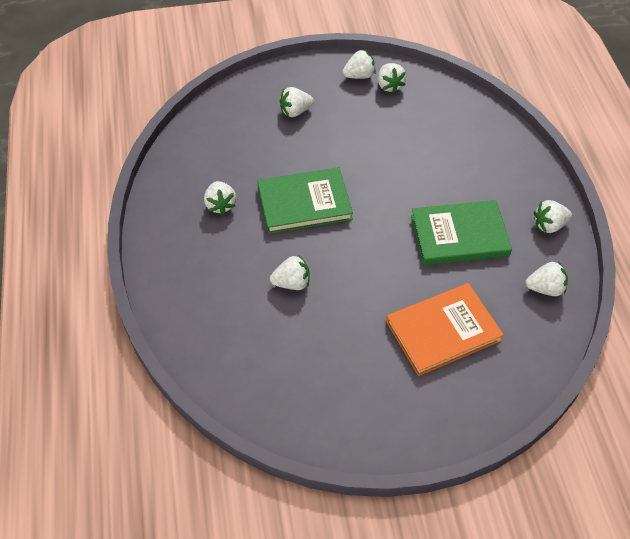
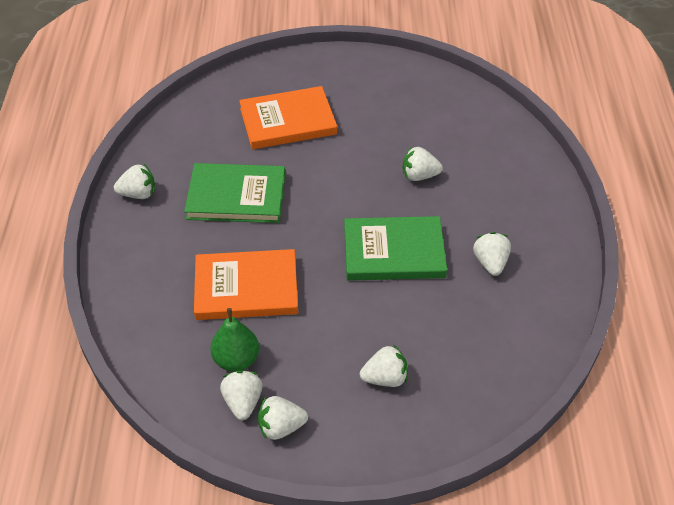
camera: 170 degrees left, 5 degrees down
(404, 109) = (236, 360): none -> green pear
(417, 158) = (246, 288): none -> orange book
(545, 288) = (177, 141): white strawberry -> none

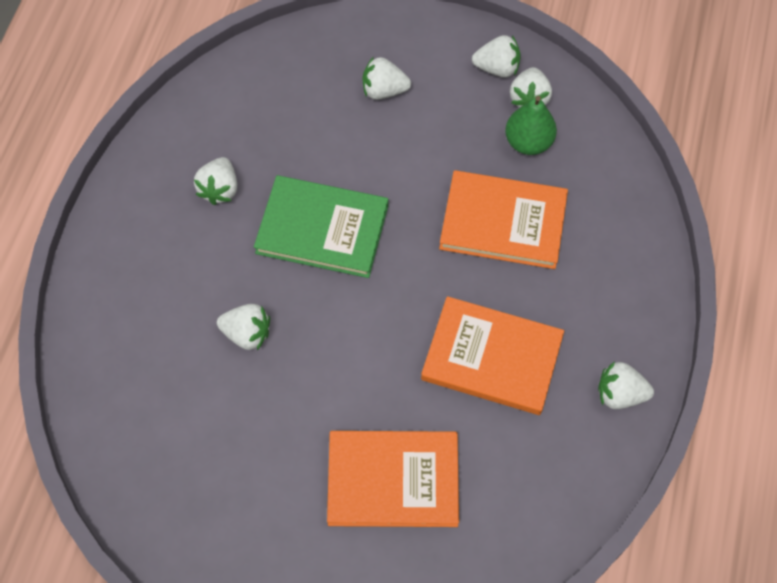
camera: 165 degrees left, 15 degrees up
(236, 196) = (492, 358): green book -> orange book

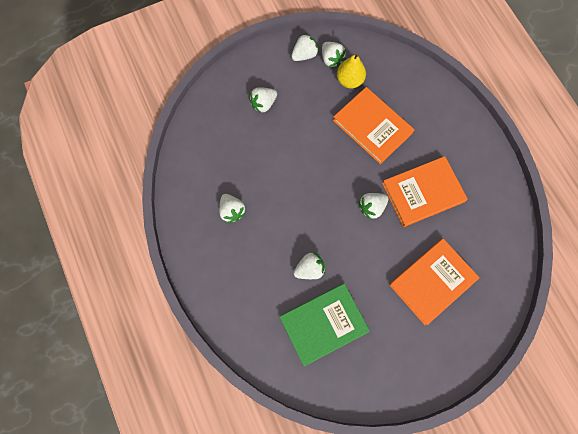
camera: 40 degrees left, 10 degrees up
(322, 229) = (297, 192): green book -> green book (323, 324)
(503, 222) = (372, 126): orange book -> orange book turned 75 degrees clockwise
(528, 142) = (349, 80): green pear -> yellow pear
(620, 394) = (486, 166): white strawberry -> white strawberry (371, 207)

